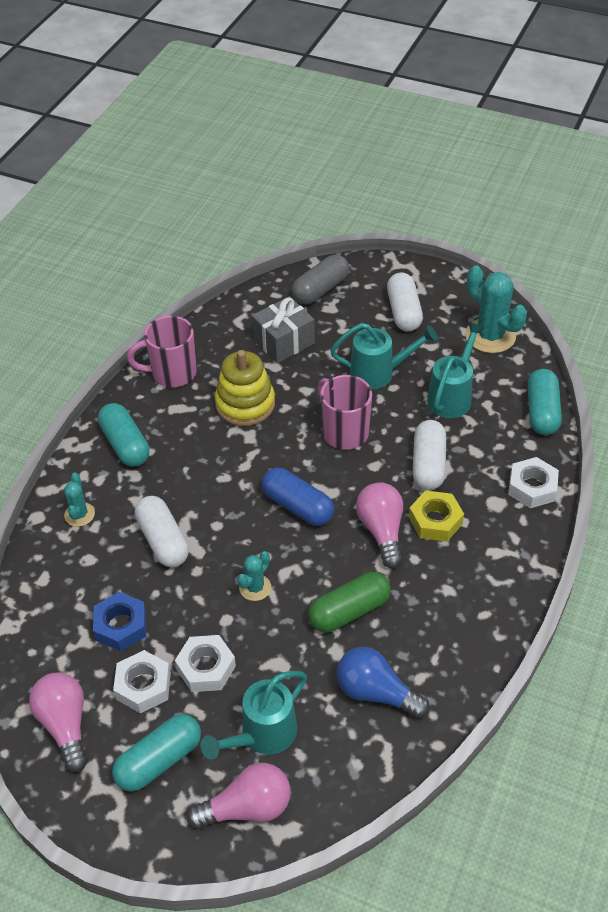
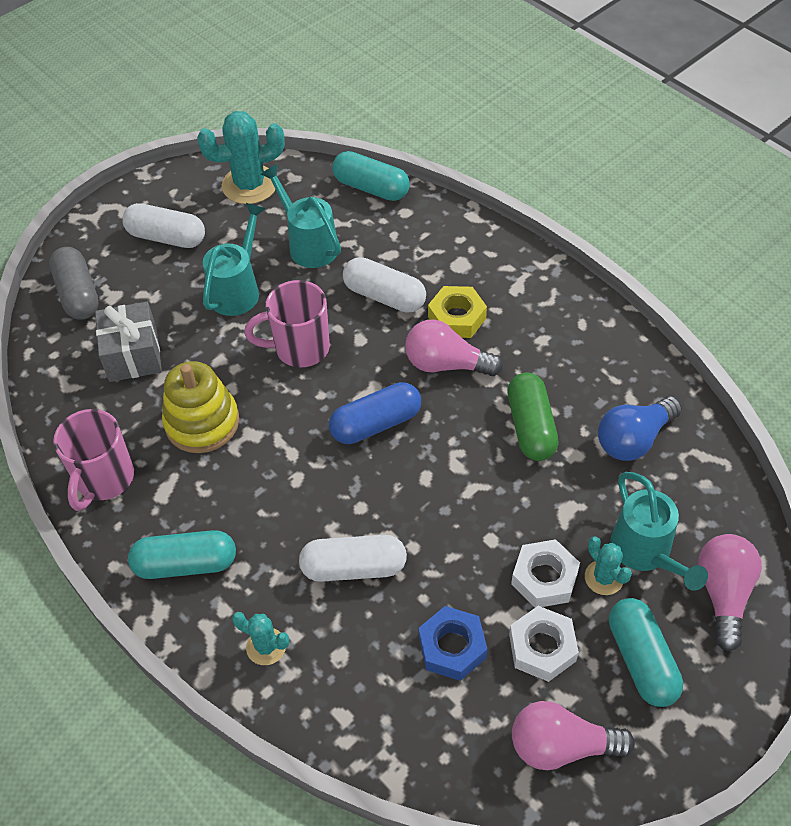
camera: 65 degrees left, 5 degrees up
(255, 587) = (462, 498): turquoise cactus -> turquoise cactus (604, 577)
(532, 487) = (457, 232): white nut -> none

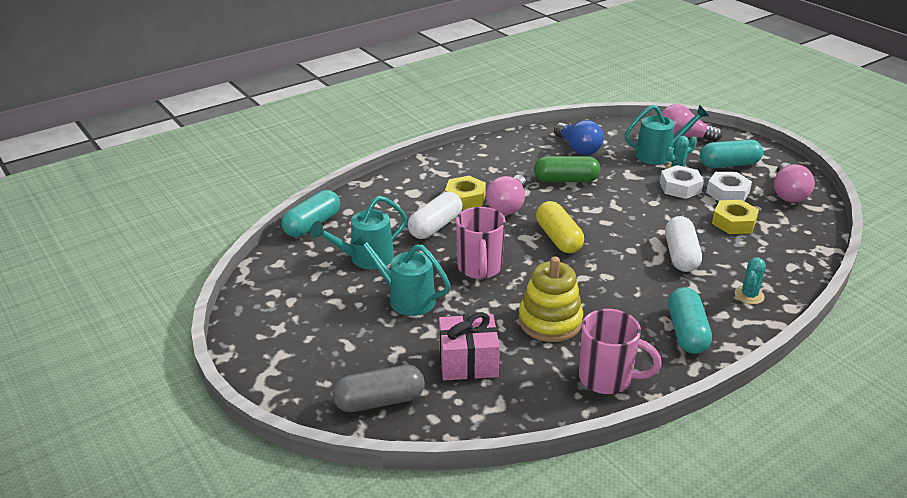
camera: 85 degrees left, 20 degrees down
(133, 355) = (468, 362): grey gift -> pink gift
(166, 237) = (323, 340): white capsule -> none
(250, 185) = (276, 288): turquoise cactus -> none
(376, 424) = (558, 238): blue capsule -> yellow capsule
(452, 647) = (733, 222): blue nut -> yellow nut

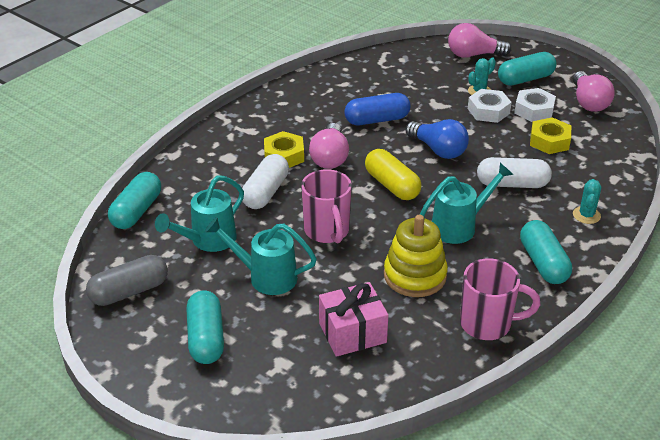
camera: 15 degrees left, 5 degrees up
(328, 341) = (206, 338): none -> turquoise capsule
(379, 401) = (282, 391): grey capsule -> grey capsule (129, 291)
(566, 180) = (377, 120): green capsule -> blue capsule
(578, 148) = (376, 82): blue light bulb -> blue light bulb (438, 150)
(659, 155) = (457, 78): turquoise watering can -> turquoise watering can (459, 226)
(680, 255) = (512, 184): white capsule -> white capsule turned 75 degrees counterclockwise

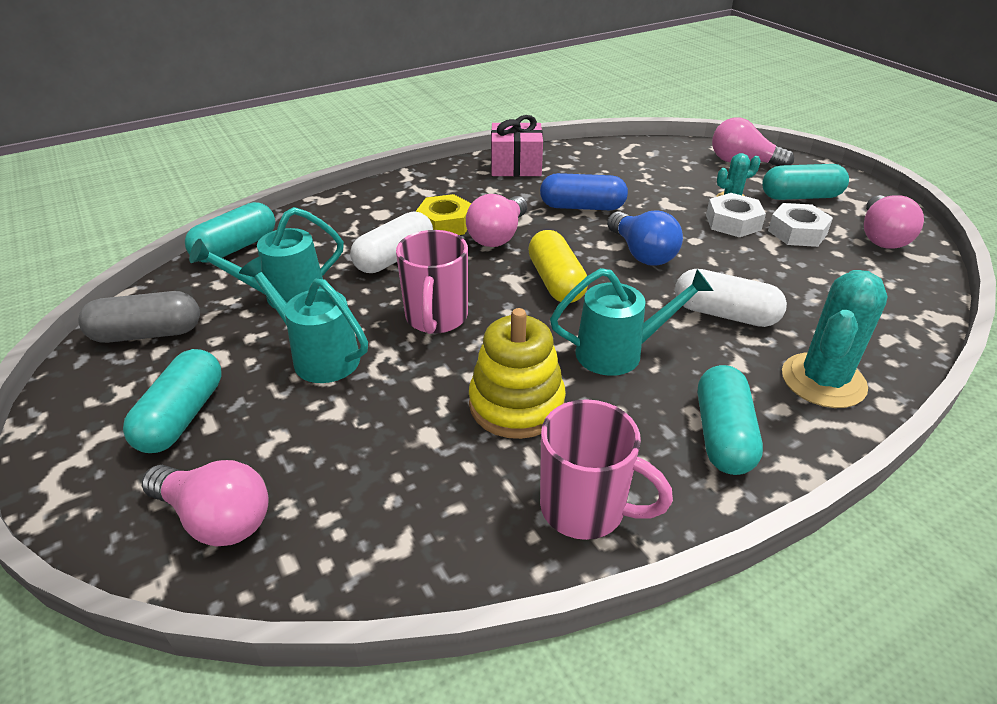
camera: 20 degrees right, 0 degrees up
(280, 387) = (216, 518): none -> pink light bulb
(352, 332) = (375, 464): pink gift -> pink gift (516, 166)
(549, 141) = (804, 272): yellow nut -> none
(586, 215) = (823, 381): turquoise cactus -> turquoise cactus, size x1.87

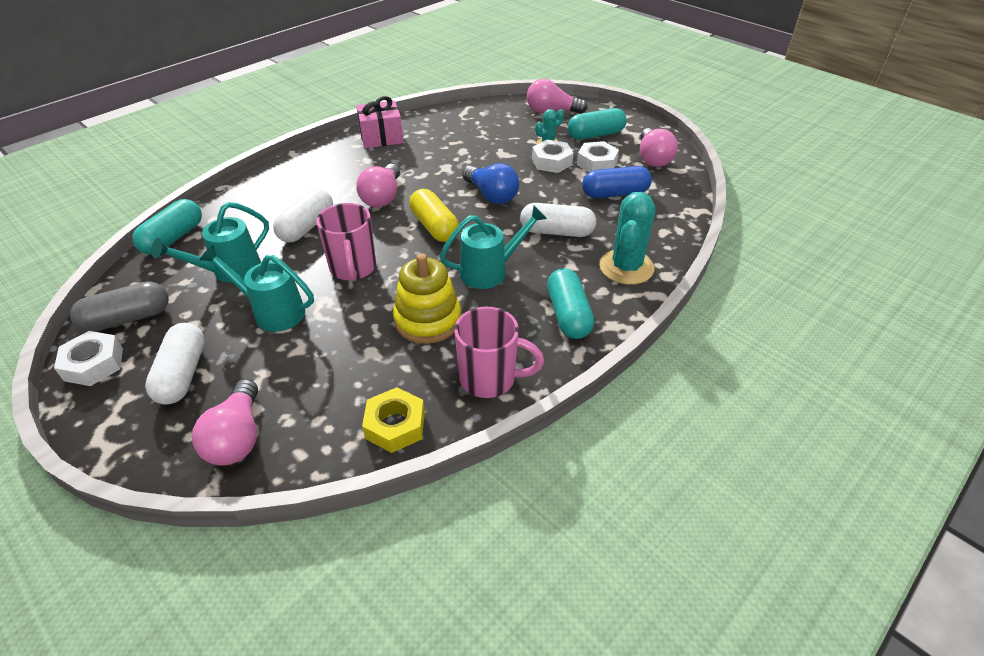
camera: 15 degrees left, 5 degrees up
(87, 382) = (93, 364): none -> white nut
(182, 416) = (183, 374): turquoise capsule -> white capsule
(216, 518) = (237, 437): pink light bulb -> pink light bulb turned 75 degrees clockwise
(445, 223) = (338, 193): yellow nut -> yellow nut (395, 425)
(582, 207) = (440, 165): blue capsule -> blue capsule (615, 194)

